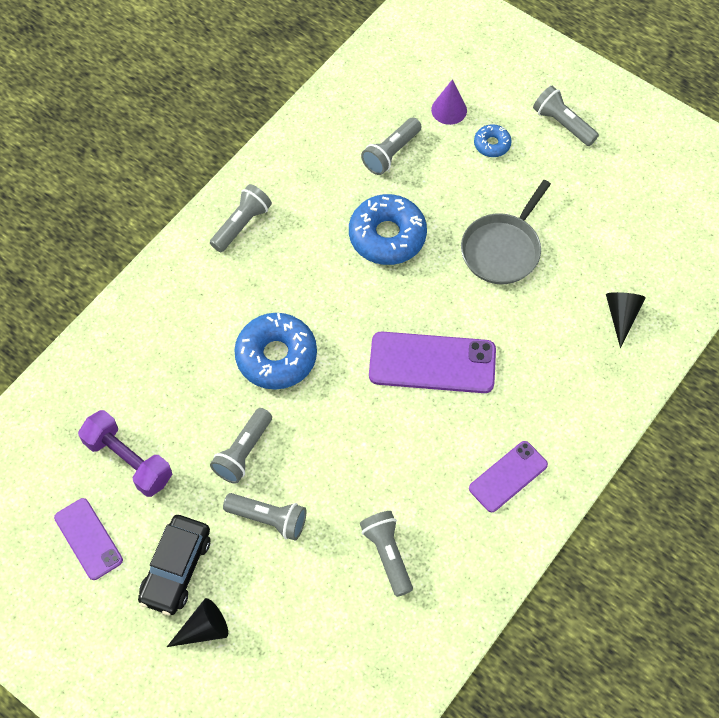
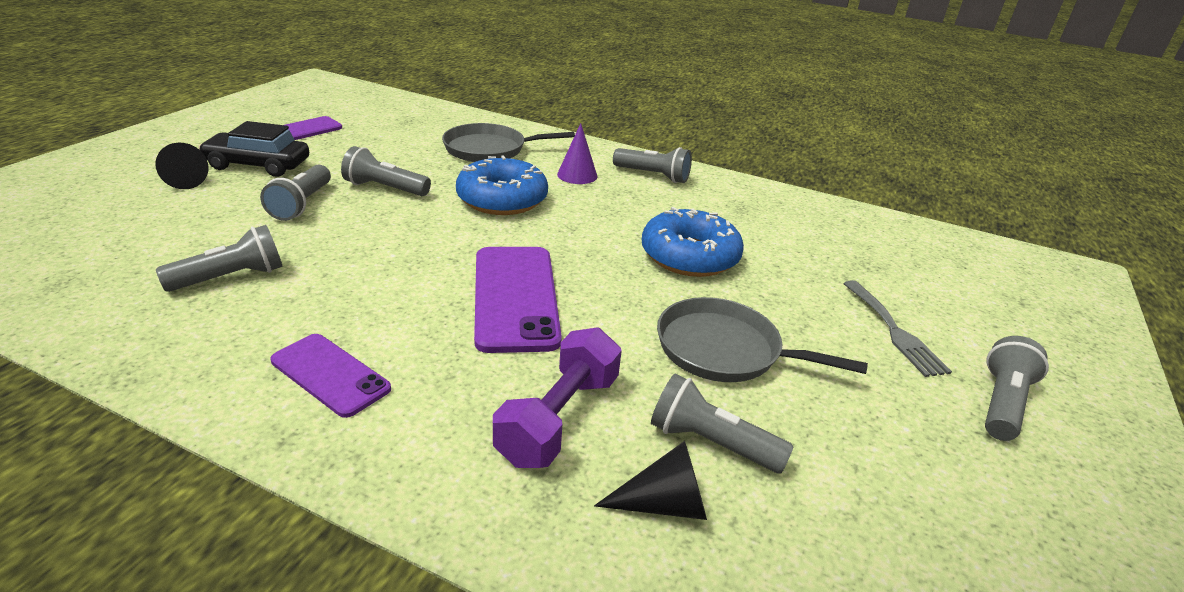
camera: 75 degrees right, 30 degrees down
(128, 460) = (379, 141): purple dumbbell -> purple dumbbell (558, 418)
(162, 357) = (489, 149): none -> grey pan
(391, 153) = (809, 253): grey flashlight -> grey flashlight (711, 443)
(449, 110) = (914, 292): purple cone -> purple cone (577, 175)
(492, 144) = (894, 331): blue donut -> grey fork

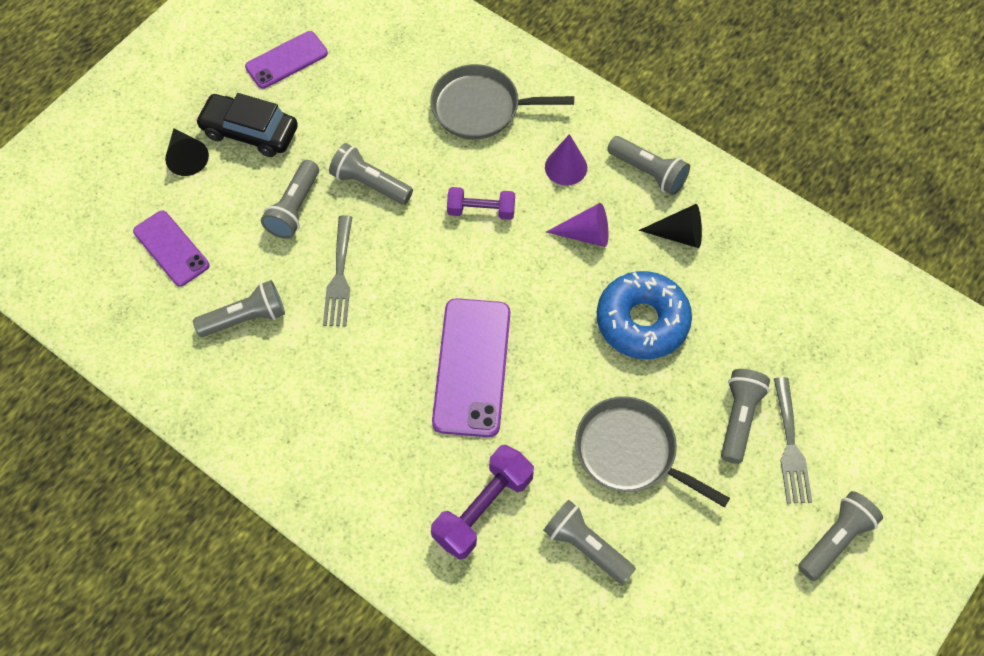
camera: 15 degrees right, 30 degrees up
(330, 374) = (326, 443): purple phone -> purple phone (171, 248)
(352, 243) = (339, 276): none -> grey fork
(502, 199) = (481, 210): blue donut -> purple dumbbell
(610, 208) = (585, 234): none -> purple cone
(664, 504) = (537, 593): black cone -> black cone (679, 234)
(827, 315) = (739, 419): none -> grey flashlight

